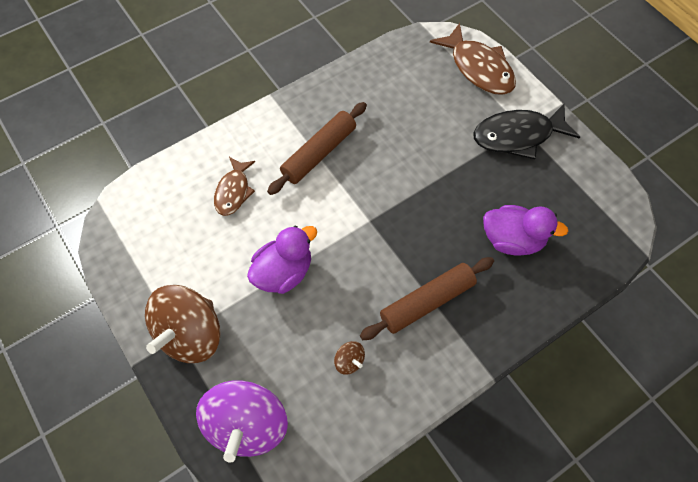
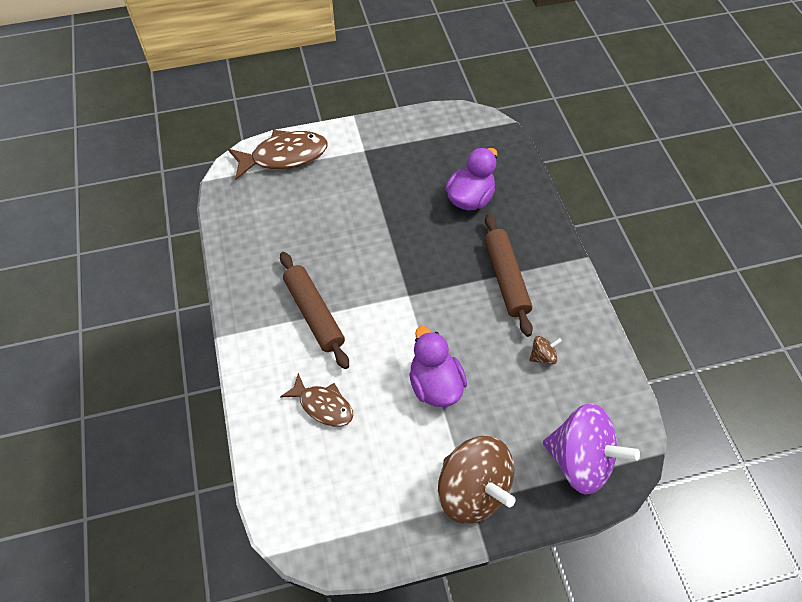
camera: 70 degrees left, 5 degrees down
(518, 136) = (371, 156): black fish -> none

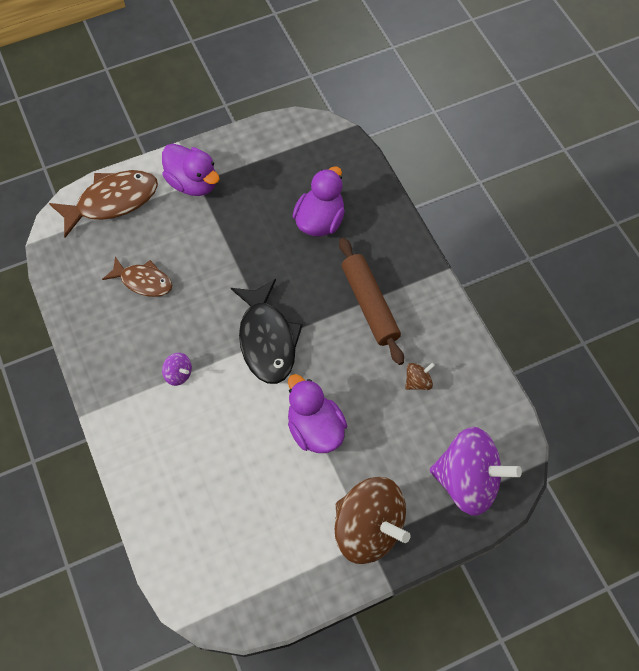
camera: 10 degrees left, 5 degrees up
(314, 313) = (178, 374): brown rolling pin -> purple spinning top
(323, 405) = (205, 469): brown fish -> brown fish (143, 281)
(359, 150) = (193, 183): none -> purple duck
(403, 295) = (267, 339): none -> black fish

